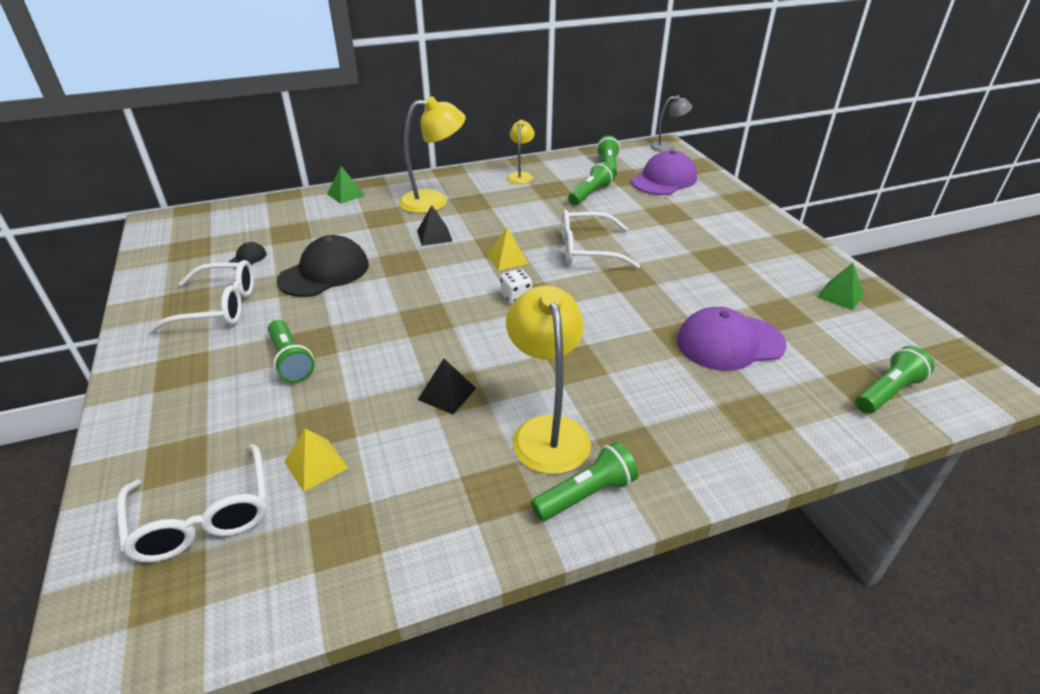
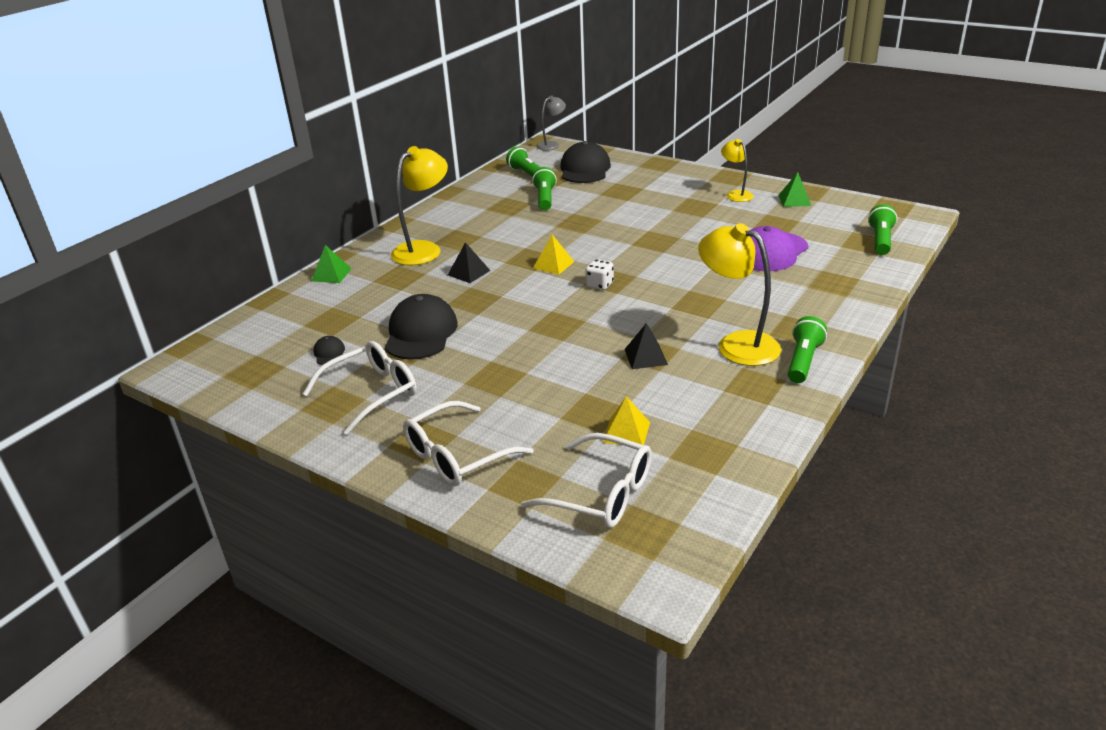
camera: 35 degrees left, 5 degrees down
(291, 360) = (501, 393): green flashlight -> none
(520, 176) = (467, 205): yellow lamp -> yellow lamp (736, 194)
(587, 250) = (602, 236): white glasses -> white glasses (457, 456)
(664, 180) = (585, 169): purple cap -> black cap

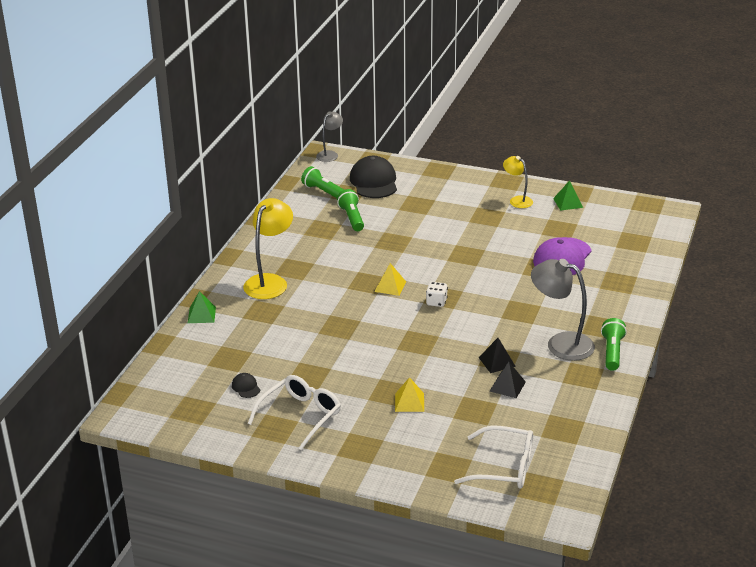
camera: 15 degrees left, 0 degrees up
(421, 333) = (311, 361): black cap -> none
(457, 456) = (391, 455): white glasses -> none
(468, 272) = (321, 301): black pyramid -> black pyramid (507, 386)
(626, 432) = (505, 422): yellow pyramid -> yellow pyramid (409, 402)
(737, 344) = (561, 344): yellow lamp -> grey lamp
(880, 240) = (645, 238): green flashlight -> none

